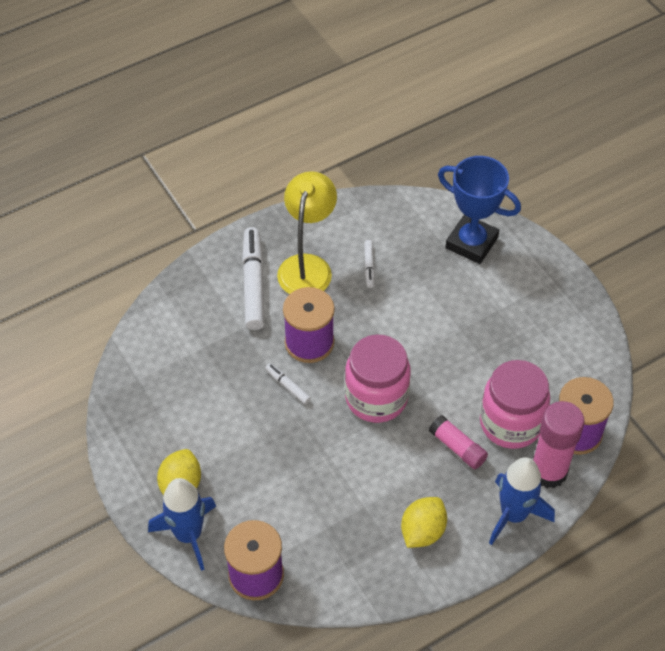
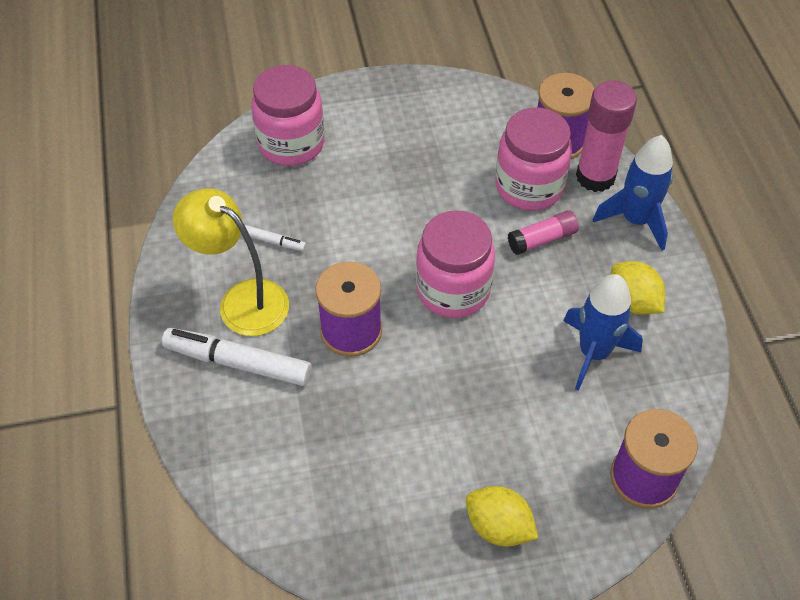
camera: 70 degrees left, 0 degrees up
(188, 534) = (570, 537): blue rocket -> blue rocket (593, 352)
(288, 386) = (402, 370): white marker -> none
(471, 243) = (291, 144): blue trophy -> pink jar

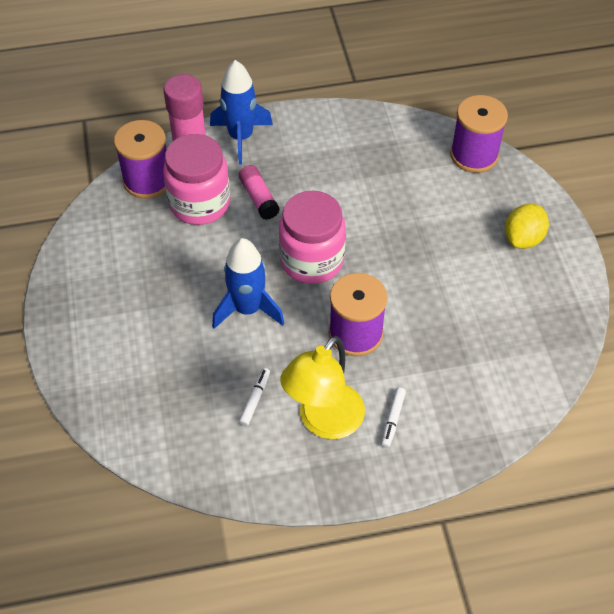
camera: 90 degrees left, 0 degrees up
(238, 362) = (392, 419): white marker -> white marker, size x0.47
(291, 144) = (127, 391): pink jar -> none
(593, 352) = (370, 174): blue rocket -> blue rocket (247, 309)
(633, 301) = (322, 146): yellow lemon -> none

